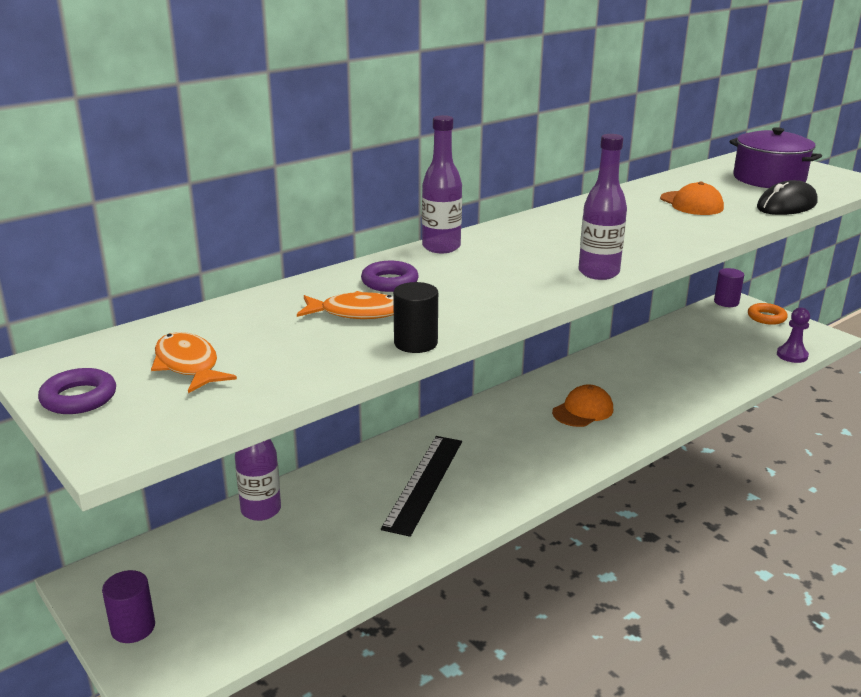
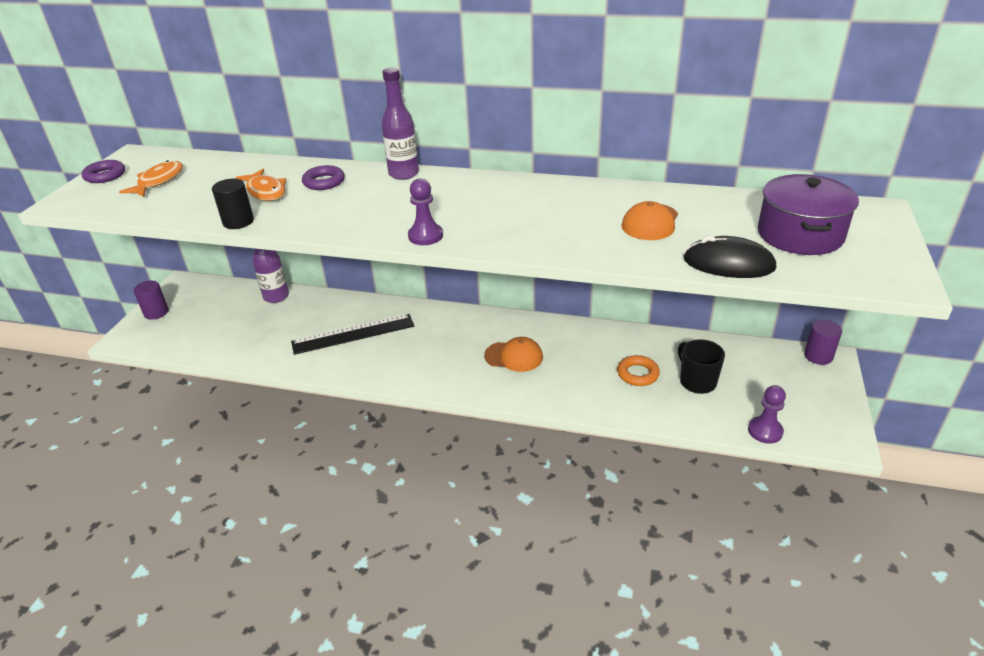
camera: 55 degrees right, 10 degrees up
(598, 273) = (425, 236): purple bottle -> purple pawn
(709, 353) = (697, 382): none -> black mug
(766, 317) = (824, 390): orange ring -> orange ring (637, 374)

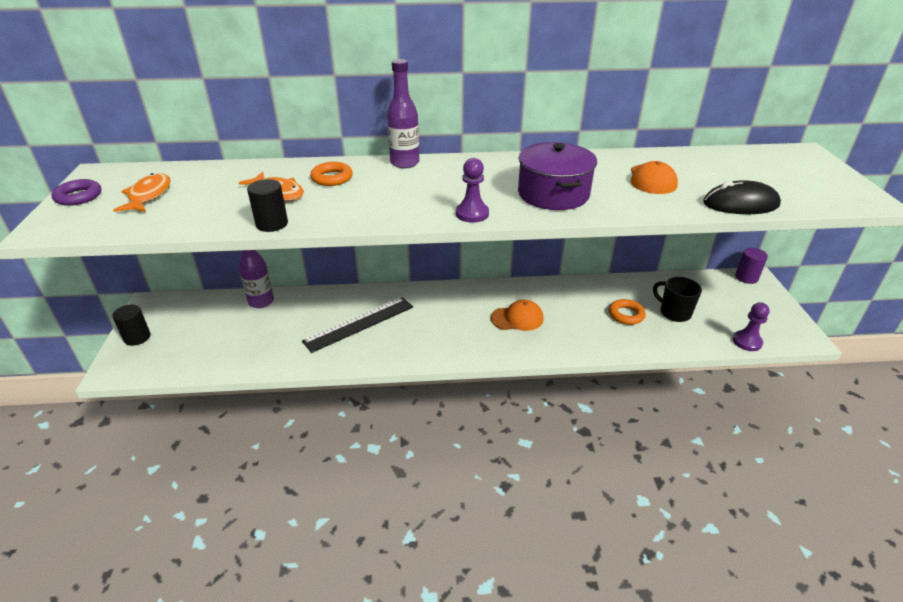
camera: 20 degrees left, 0 degrees up
(156, 312) = (137, 337): purple cylinder -> black cylinder
(324, 182) = (332, 178): purple ring -> orange ring
(800, 234) = (770, 176): purple pot -> purple pot (553, 194)

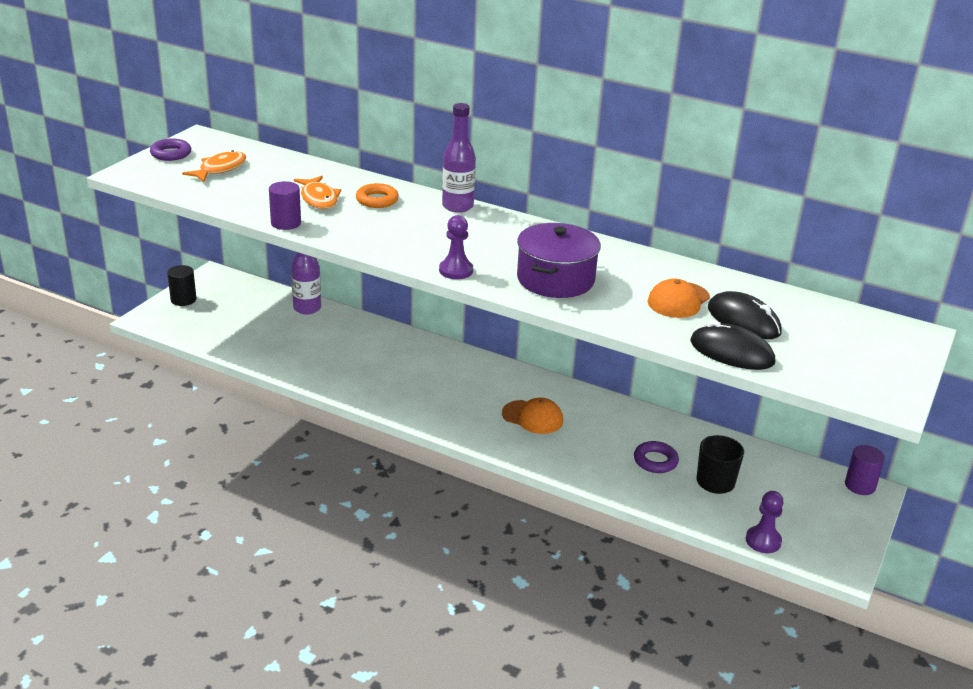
camera: 30 degrees right, 5 degrees down
(272, 224) = (286, 223): black cylinder -> purple cylinder
(359, 324) = (375, 361): black ruler -> none
(626, 315) = (655, 461): orange ring -> purple ring
(710, 179) = (743, 320): none -> black mouse

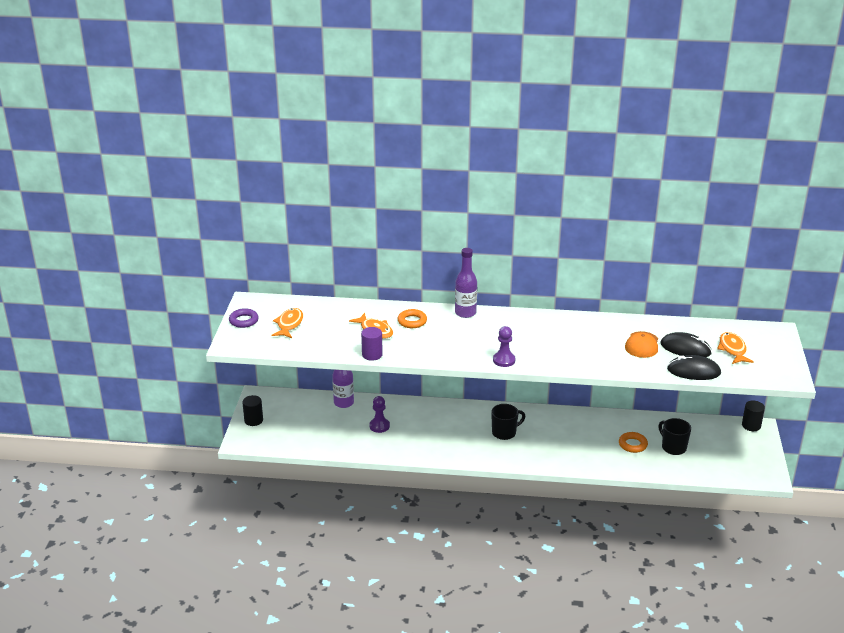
camera: 20 degrees left, 0 degrees up
(484, 396) = (505, 433): none -> black mug
(532, 417) = (543, 438): orange cap -> none
(555, 279) = (565, 350): purple pot -> none
(655, 461) = (632, 444): purple ring -> orange ring
(763, 541) = (721, 475): purple pawn -> purple pawn (379, 426)
(820, 340) = (732, 349): none -> orange fish
(860, 485) = (751, 425): purple cylinder -> black cylinder

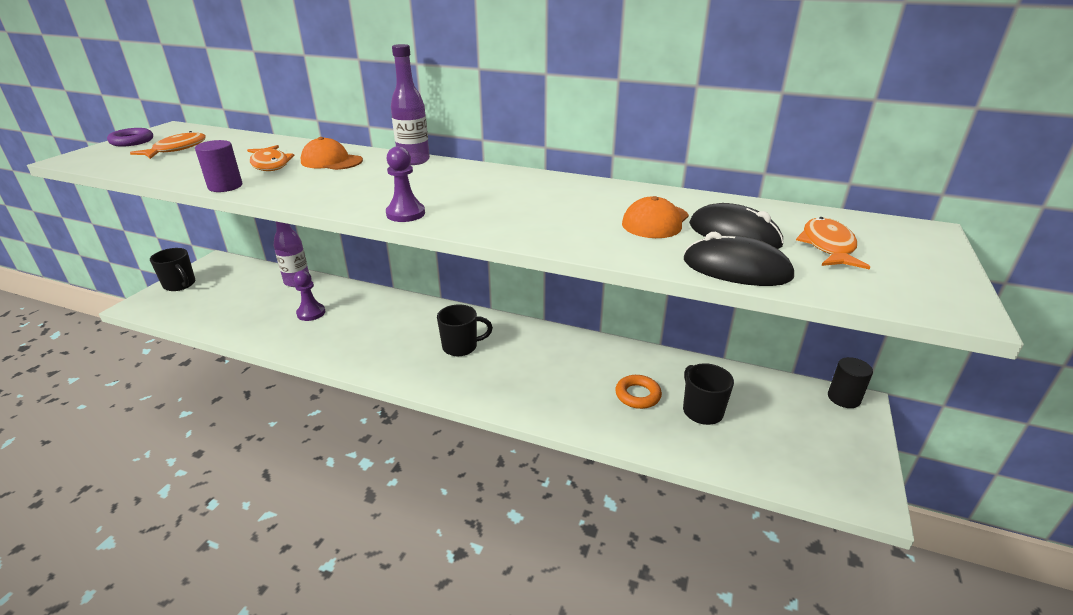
camera: 15 degrees right, 0 degrees up
(253, 420) = (180, 285): black cylinder -> black mug
(412, 321) = (331, 161): orange ring -> orange cap

